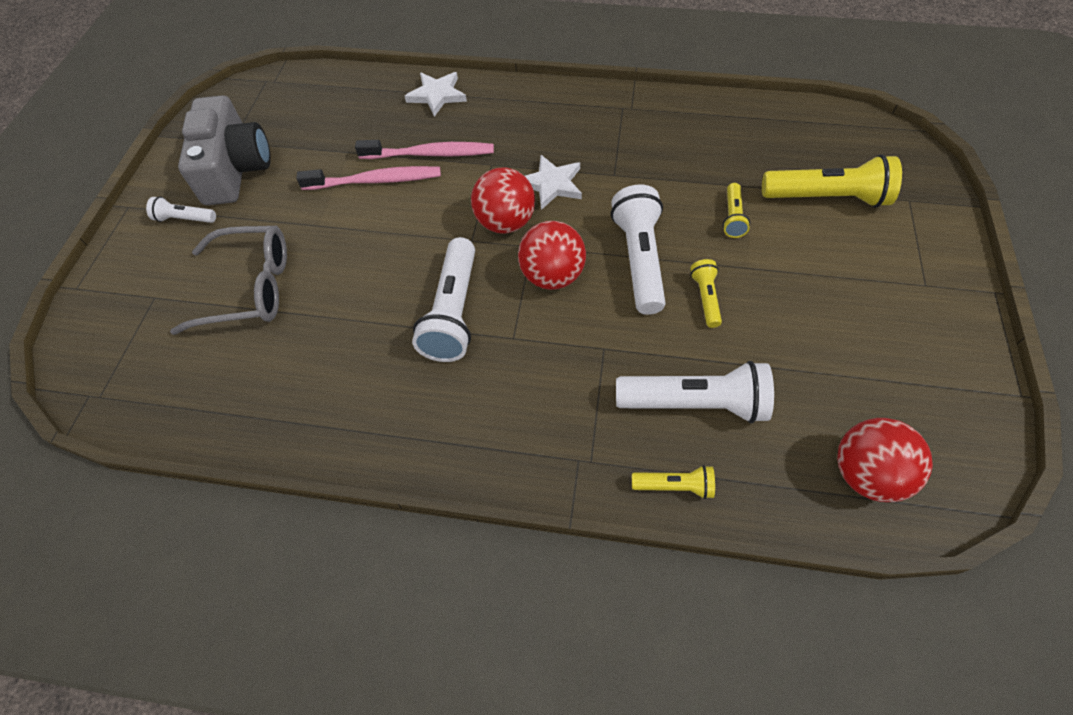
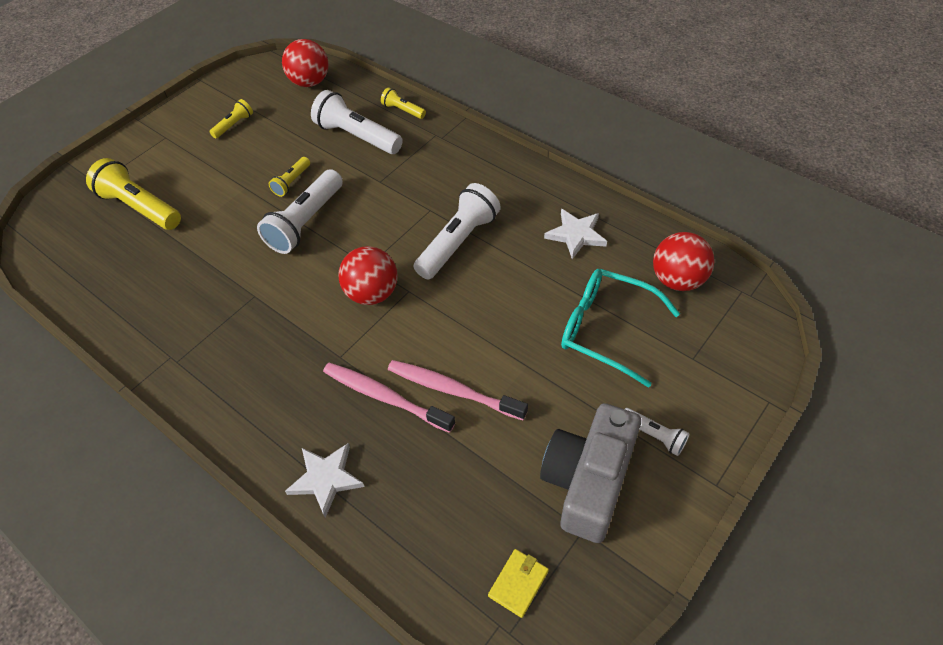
camera: 150 degrees left, 5 degrees down
(250, 288) = (605, 329): grey glasses -> turquoise glasses
(268, 101) = (518, 583): none -> yellow wallet
(551, 184) = (309, 310): white star -> white star (576, 235)
(552, 276) = (373, 237): red ball -> red ball (677, 280)
(732, 217) = (214, 222): yellow flashlight -> yellow flashlight (234, 125)

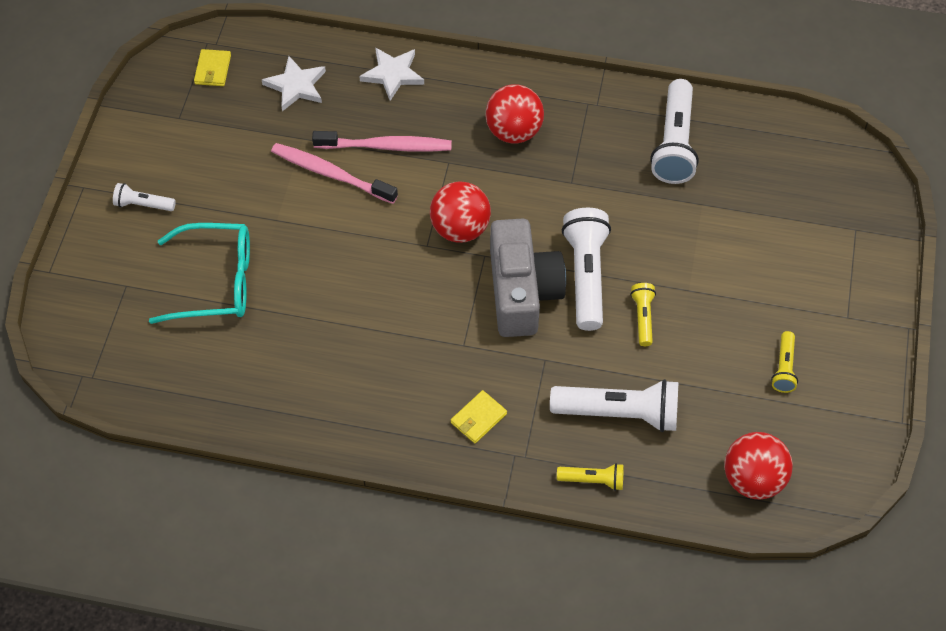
camera: 150 degrees right, 5 degrees up
(140, 207) = (776, 222): yellow flashlight -> none
(451, 163) = (478, 418): none -> yellow wallet
(453, 390) = (331, 174): pink toothbrush -> pink toothbrush turned 150 degrees counterclockwise
(458, 242) = (409, 317): white flashlight -> white flashlight (674, 143)
(576, 235) = (287, 377): white star -> white star (296, 86)
(588, 481) = (186, 151): grey camera -> grey camera (522, 291)
(677, 280) = (161, 364): red ball -> red ball (514, 131)

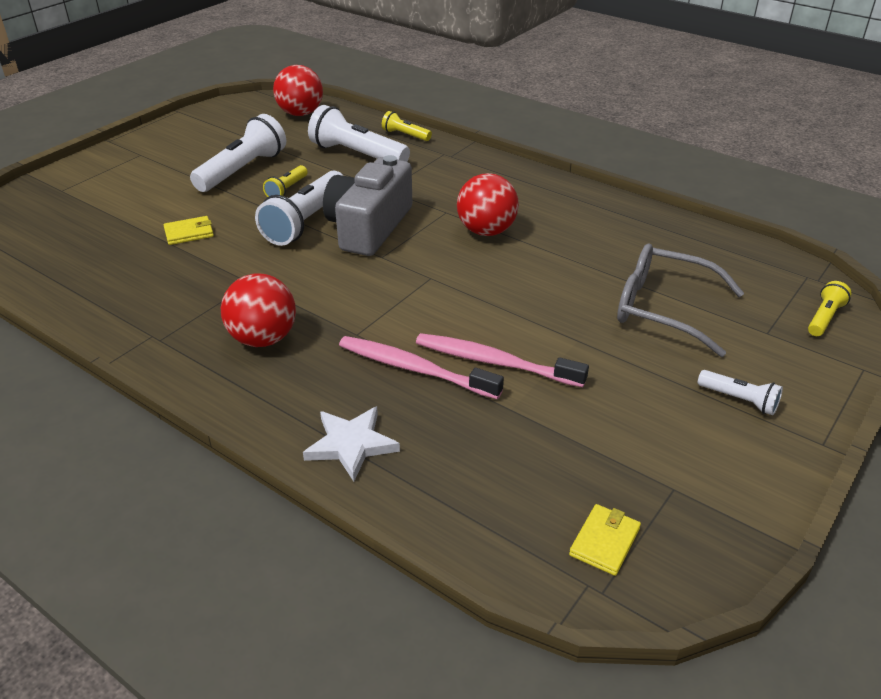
camera: 155 degrees left, 20 degrees down
(217, 282) = (662, 308): turquoise glasses -> grey glasses
(296, 86) = (489, 474): white star -> none
(331, 174) = (495, 362): pink toothbrush -> pink toothbrush turned 150 degrees clockwise
(460, 229) = (389, 280): red ball -> red ball (486, 231)
(478, 418) = (464, 176): yellow wallet -> yellow wallet (189, 233)
(674, 143) = (120, 281): white flashlight -> white flashlight (242, 170)
(784, 368) = (218, 145): yellow flashlight -> yellow flashlight (824, 318)

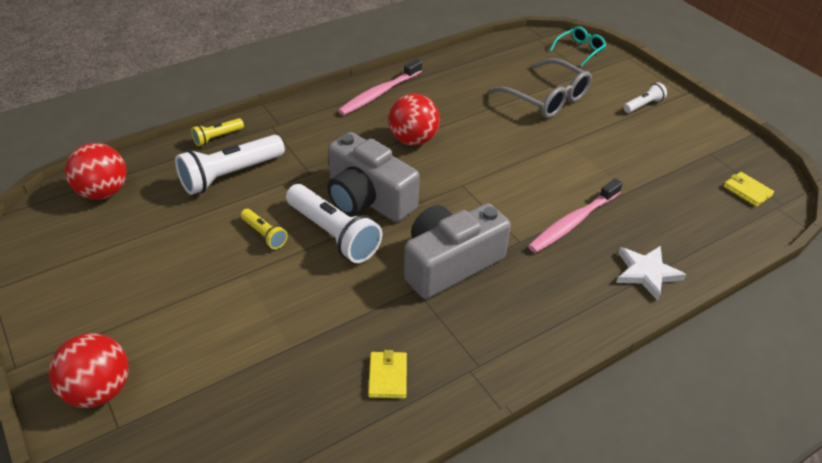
camera: 70 degrees left, 5 degrees up
(189, 233) = (301, 319): yellow wallet -> yellow wallet (388, 376)
(242, 170) = (197, 259): white flashlight -> none
(263, 339) = (505, 296): red ball -> red ball (99, 390)
(297, 294) = (450, 263): none -> grey camera
(495, 362) = (578, 183): pink toothbrush -> pink toothbrush (379, 93)
(662, 308) = (547, 99): grey glasses -> grey glasses turned 90 degrees counterclockwise
(824, 318) = (580, 50): yellow flashlight -> turquoise glasses

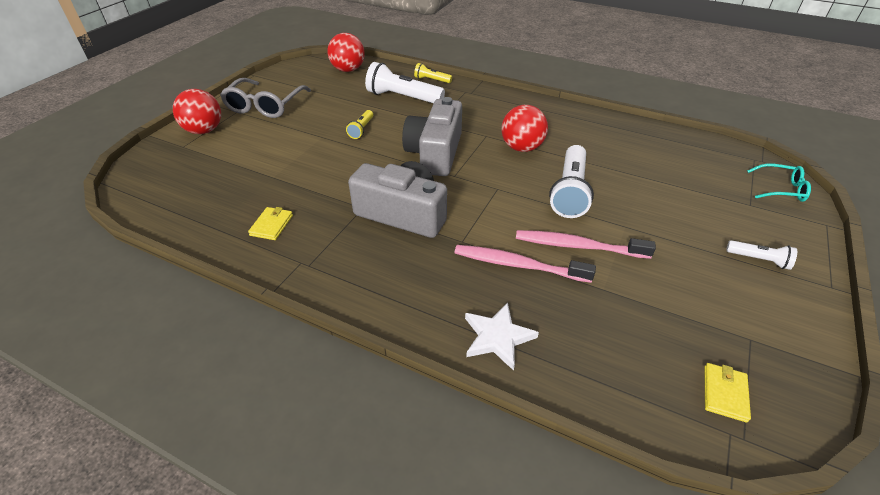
camera: 60 degrees right, 0 degrees up
(333, 234) = (386, 153): white flashlight -> white flashlight (570, 191)
(379, 93) = (555, 115): pink toothbrush -> pink toothbrush (578, 246)
(388, 376) = (271, 225): yellow wallet -> yellow wallet turned 45 degrees counterclockwise
(547, 99) = (671, 194): grey glasses -> grey glasses (265, 106)

